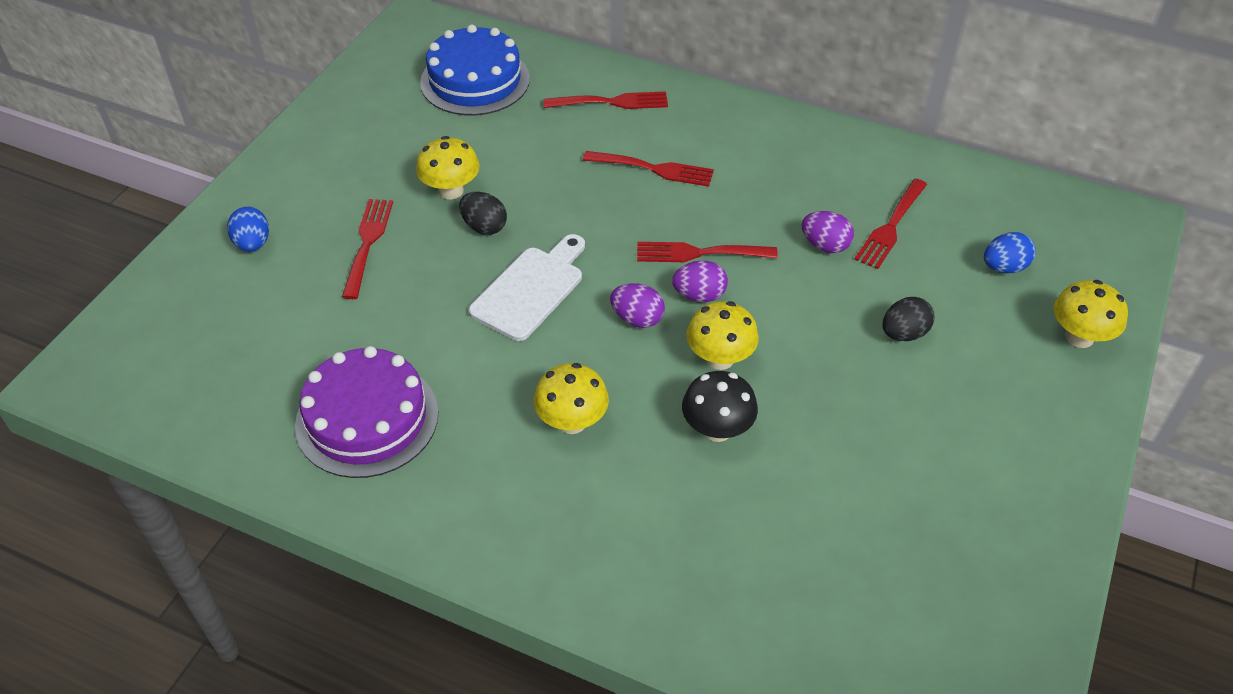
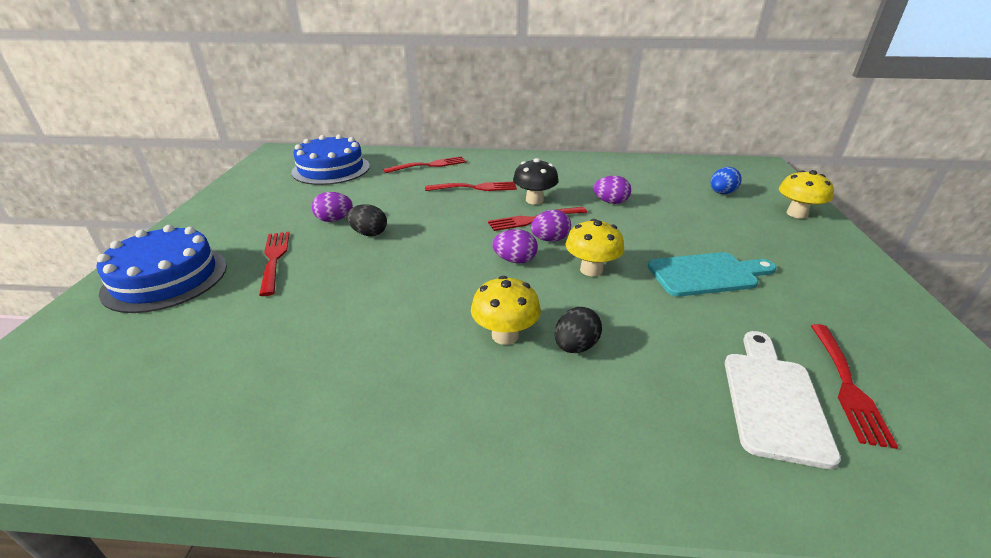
camera: 20 degrees left, 15 degrees down
(253, 244) = (166, 278): blue egg -> blue cake
(367, 418) = (309, 380): purple cake -> none
(451, 190) = (334, 220): yellow mushroom -> purple egg
(531, 289) = (423, 260): white cutting board -> white cutting board (773, 400)
(717, 429) = (624, 312): black mushroom -> black mushroom (534, 200)
(857, 405) = (707, 274): none -> turquoise cutting board
(891, 226) = (641, 188): red fork -> red fork (847, 385)
(904, 334) = (698, 232): black egg -> black egg (575, 346)

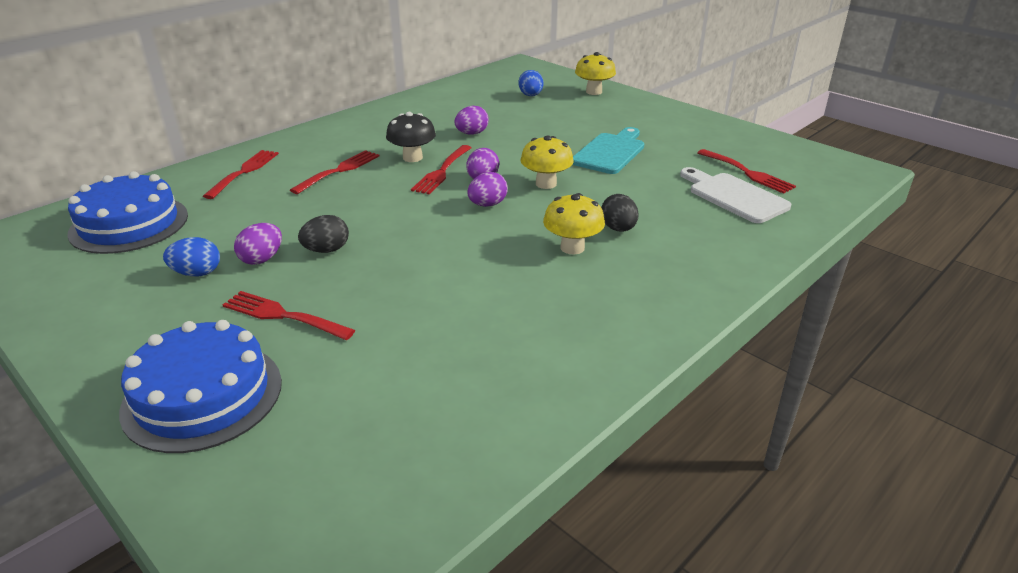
camera: 50 degrees left, 0 degrees up
(298, 210) = (197, 273): none -> blue egg

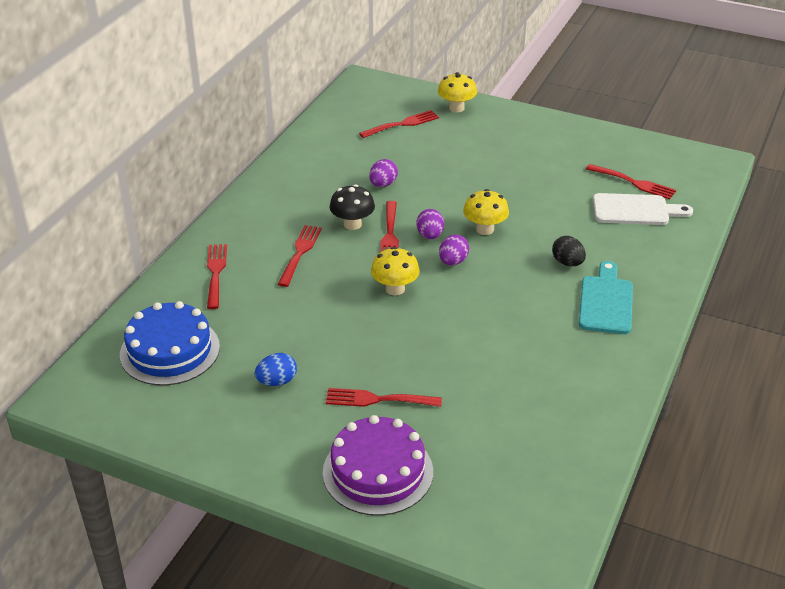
camera: 20 degrees left, 5 degrees up
(203, 395) = (378, 472): blue cake -> purple cake
(262, 259) = (316, 356): purple egg -> none
(326, 250) = (360, 336): black egg -> none
(530, 95) = (402, 124): blue egg -> red fork
(572, 248) = (544, 289): yellow mushroom -> yellow mushroom (395, 289)
(610, 152) = (515, 182): turquoise cutting board -> turquoise cutting board (606, 302)
(734, 196) = (635, 210): white cutting board -> white cutting board turned 150 degrees clockwise

